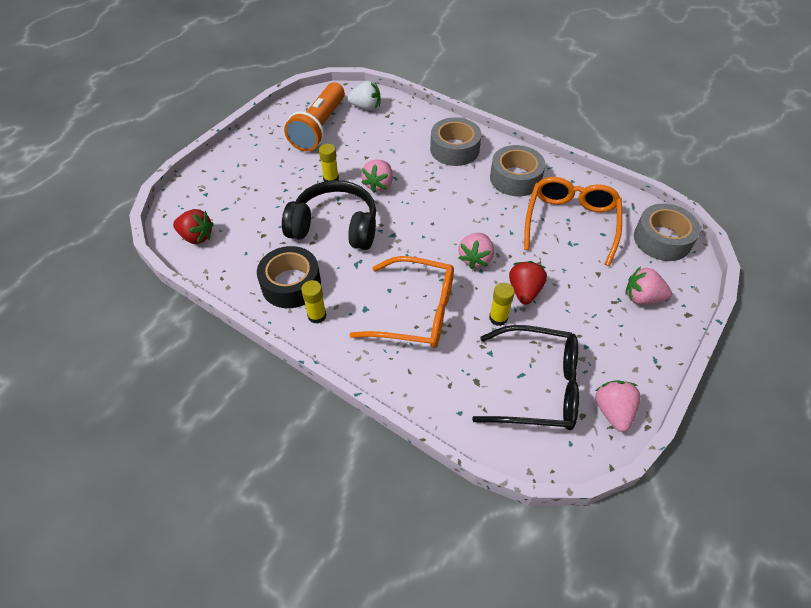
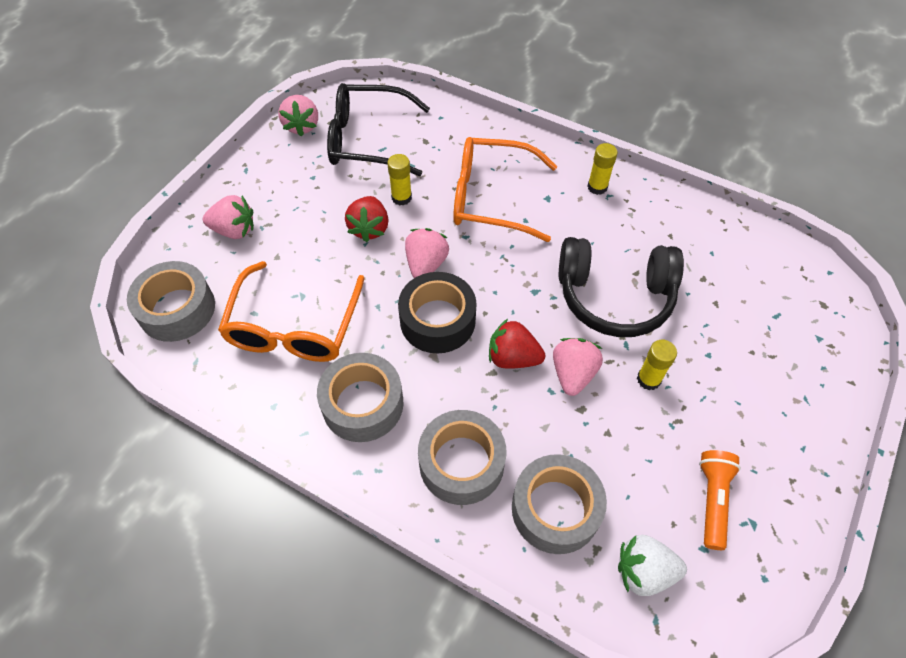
camera: 175 degrees right, 5 degrees up
(196, 237) = (786, 269): red strawberry -> red strawberry (513, 358)
(291, 284) = (639, 218): black tape -> black tape (437, 320)
(319, 128) = (712, 500): orange flashlight -> orange flashlight, size x0.56
(405, 129) = (555, 509): none -> grey tape

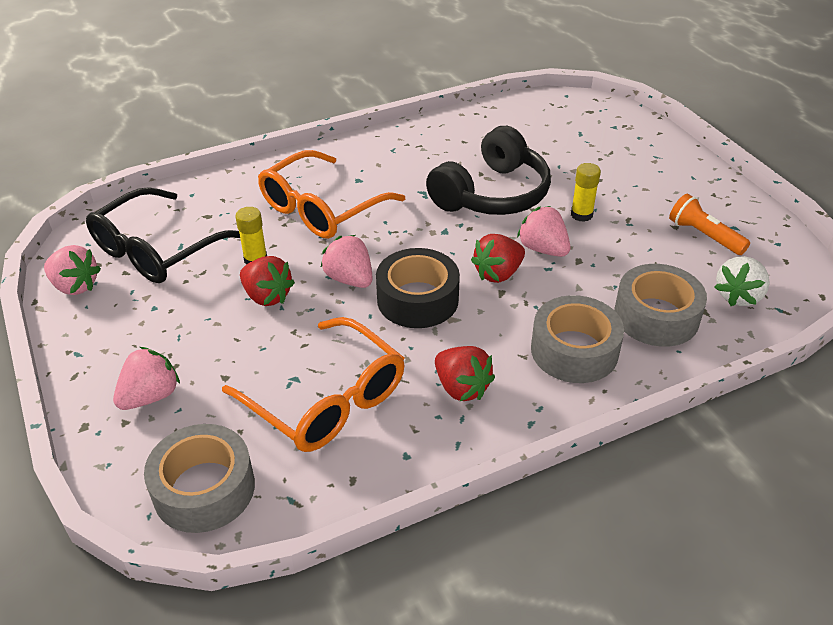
camera: 55 degrees left, 15 degrees down
(362, 404) = (461, 388): grey tape -> red strawberry
(597, 187) = (378, 150): yellow glue stick -> none

